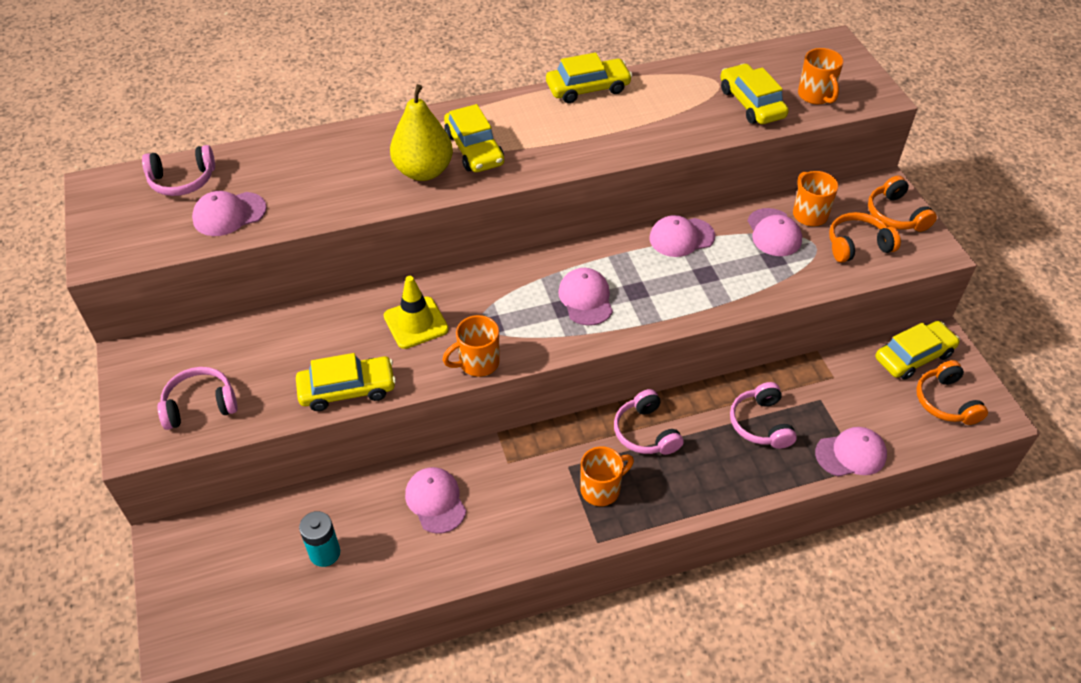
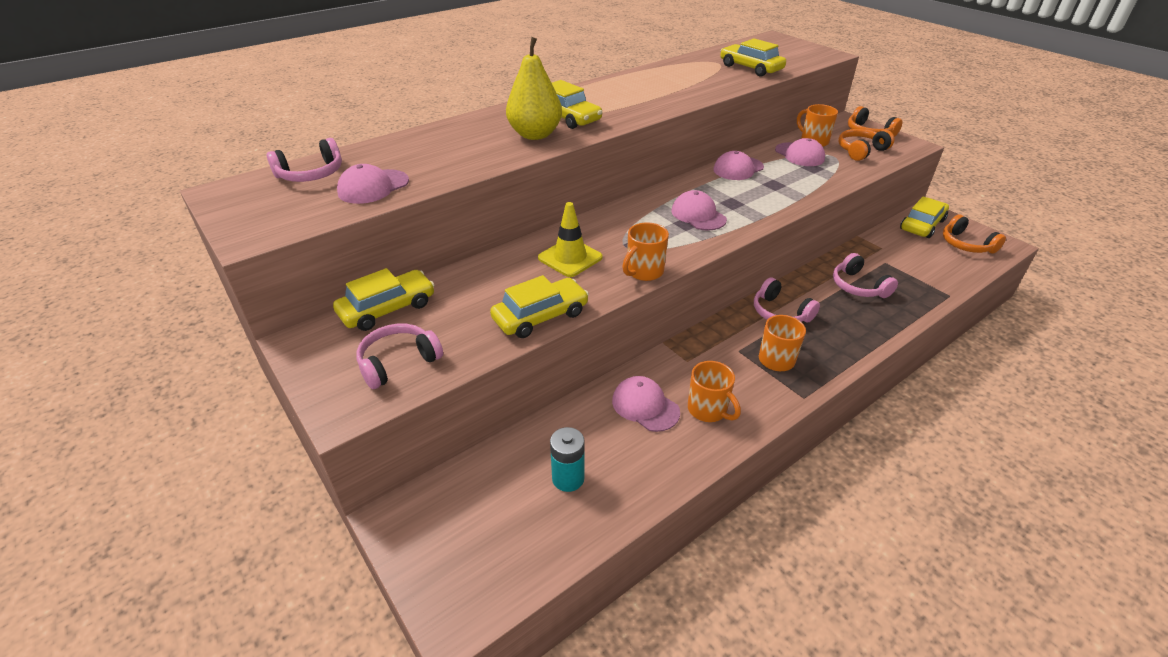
camera: 20 degrees left, 10 degrees down
(588, 88) = (627, 77): yellow car -> yellow car (387, 308)
(816, 96) = (789, 59): orange mug -> orange mug (708, 410)
(851, 454) = (935, 289): pink cap -> none

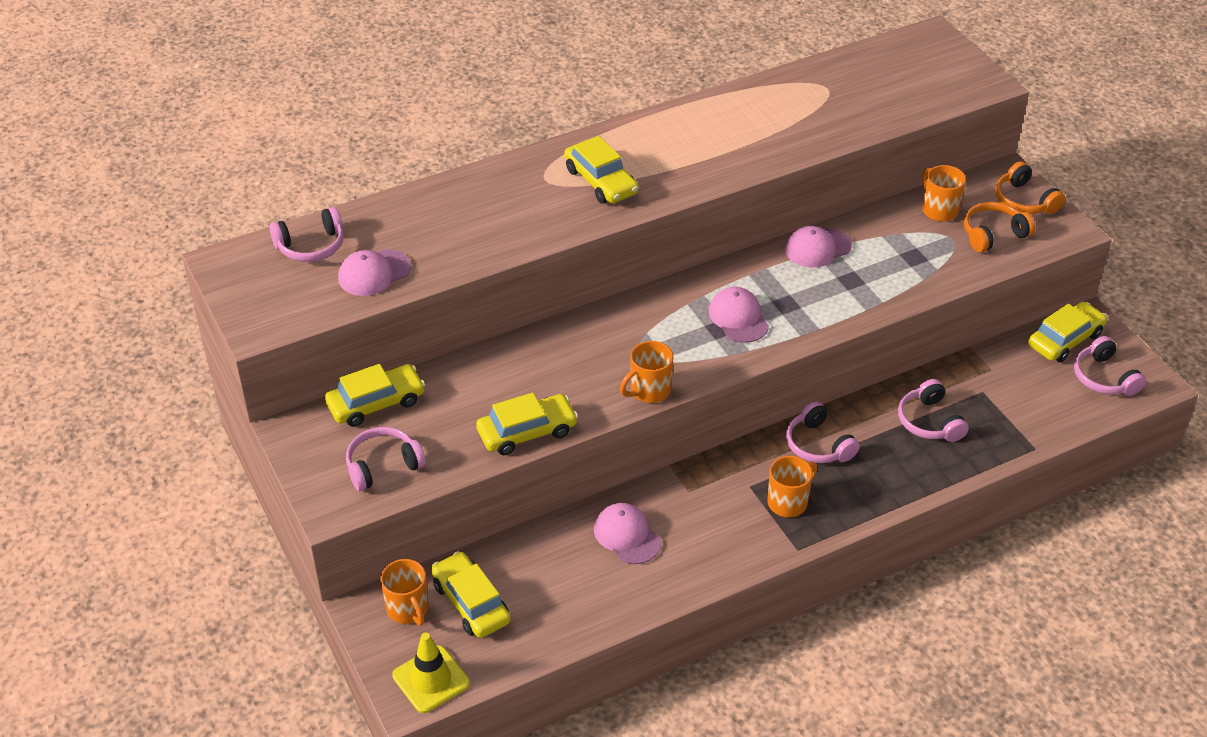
camera: 10 degrees right, 5 degrees up
(535, 135) = (557, 208): yellow pear -> none
(568, 478) = (531, 597): turquoise battery -> none
(570, 258) = (574, 362): yellow traffic cone -> yellow traffic cone (431, 679)
(708, 410) = (691, 549): orange mug -> orange mug (408, 609)
(750, 68) = (865, 105): yellow car -> yellow car (471, 603)
(799, 155) = (908, 232): pink cap -> none
(966, 244) = (1104, 378): orange headphones -> pink headphones

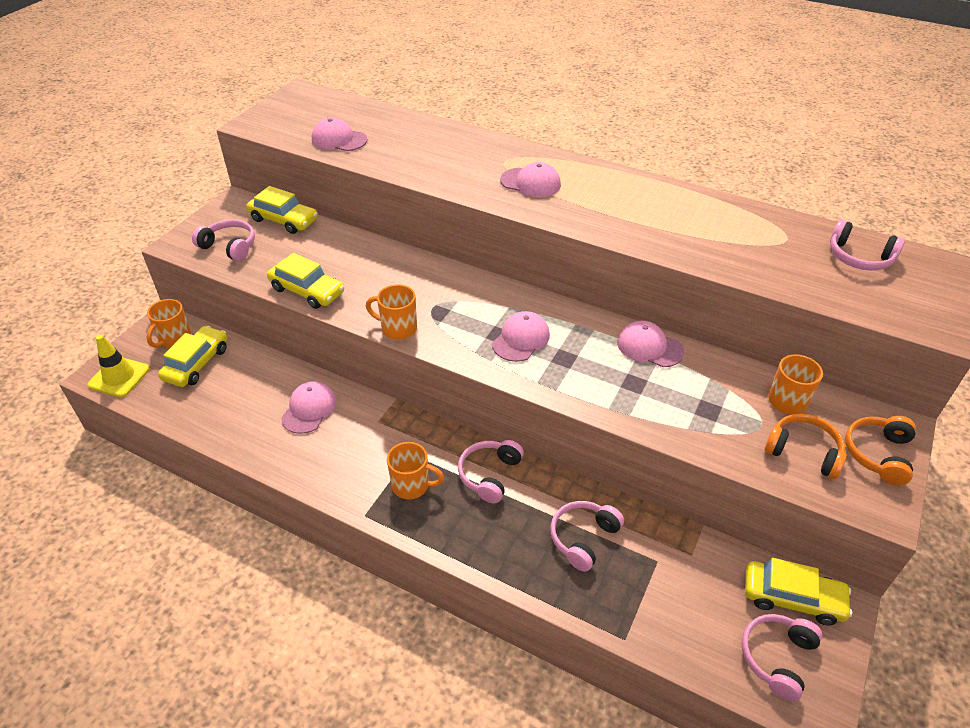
camera: 55 degrees right, 0 degrees up
(311, 246) = (342, 110): pink headphones -> pink headphones (859, 257)
(601, 181) = (531, 183): yellow car -> pink cap

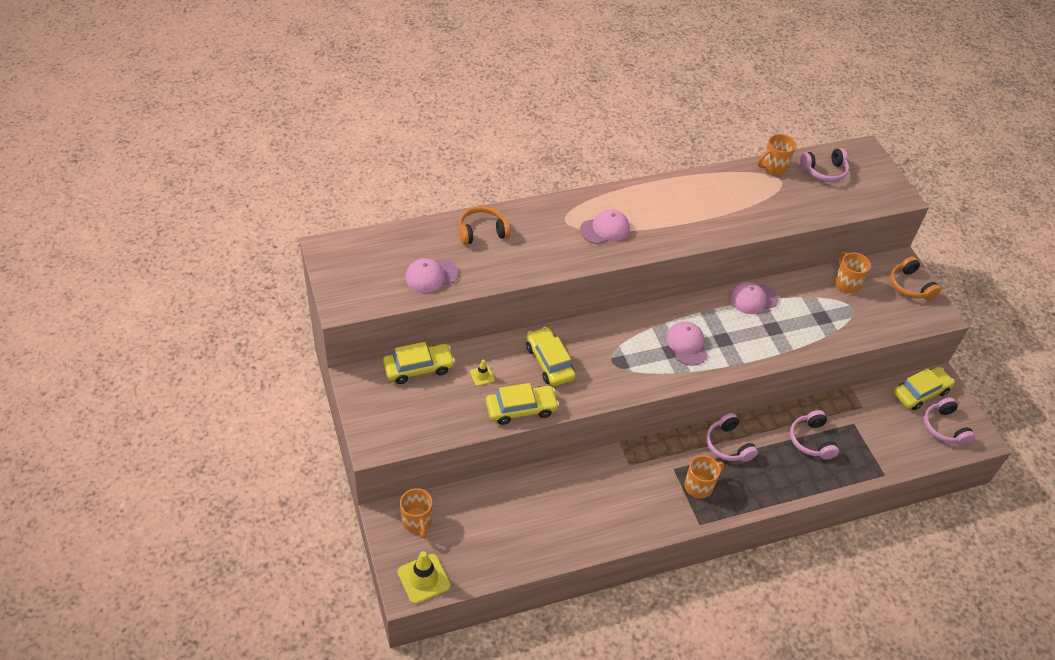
camera: 50 degrees left, 5 degrees up
(197, 363) = (461, 524): yellow car -> yellow car (549, 362)
(229, 247) = (415, 418): pink headphones -> none
(309, 409) = (580, 492): pink cap -> none
(317, 252) = (482, 376): none -> yellow traffic cone
(397, 328) = (613, 391): orange mug -> orange mug (773, 167)
(803, 451) = (882, 309): orange headphones -> orange headphones (482, 232)

